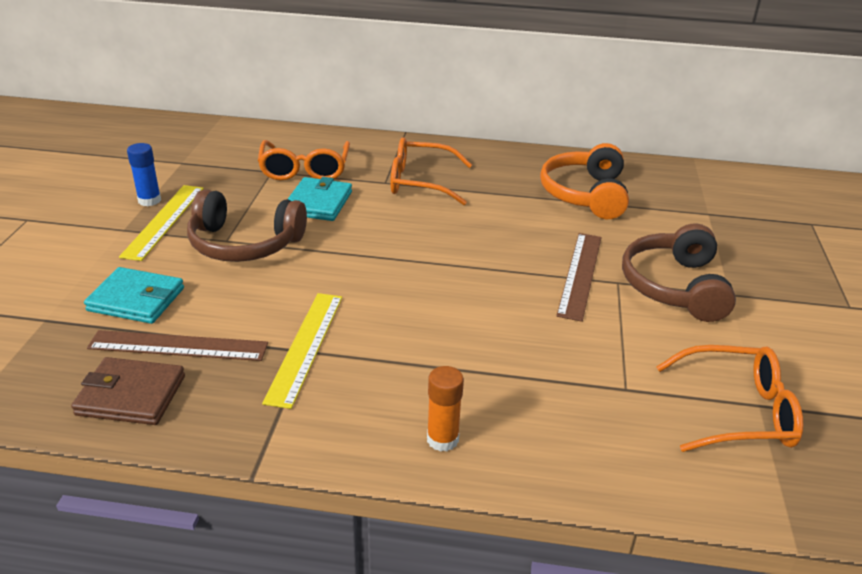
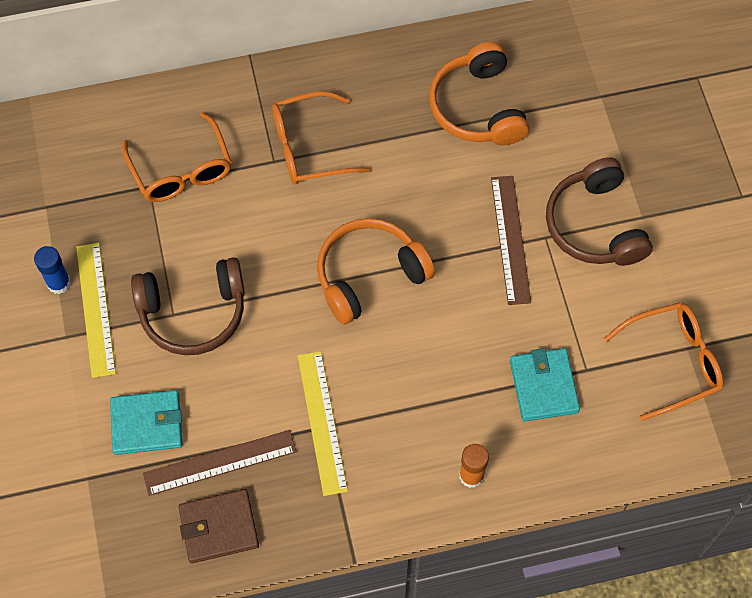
camera: 20 degrees left, 30 degrees up
(318, 203) = (226, 222): turquoise wallet -> turquoise wallet (543, 386)
(424, 262) = (369, 275): none -> orange headphones

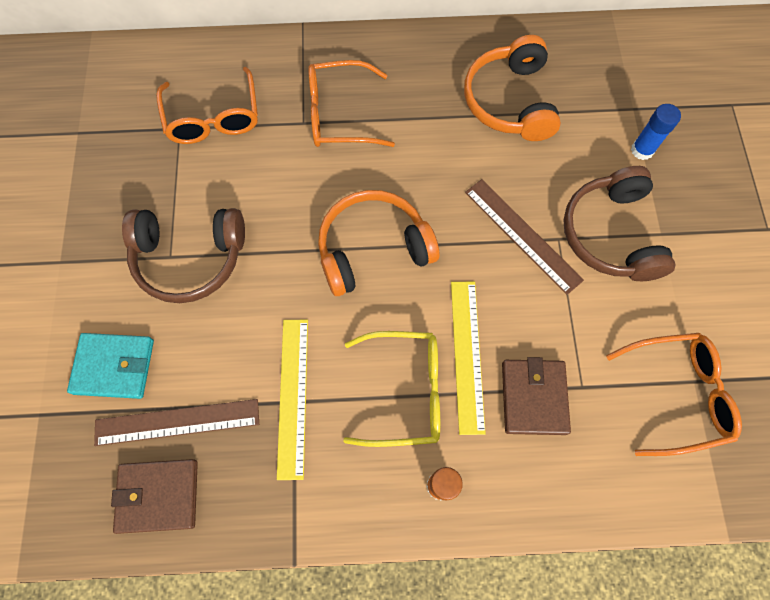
camera: 10 degrees right, 5 degrees up
(59, 283) = (68, 207): blue glue stick -> blue glue stick (642, 150)
(95, 309) = (96, 239): yellow ruler -> yellow ruler (467, 355)
(424, 400) = (405, 391): none -> yellow glasses
(510, 239) = (522, 235): brown ruler -> brown ruler turned 45 degrees counterclockwise
(543, 386) = (534, 397): turquoise wallet -> brown wallet

